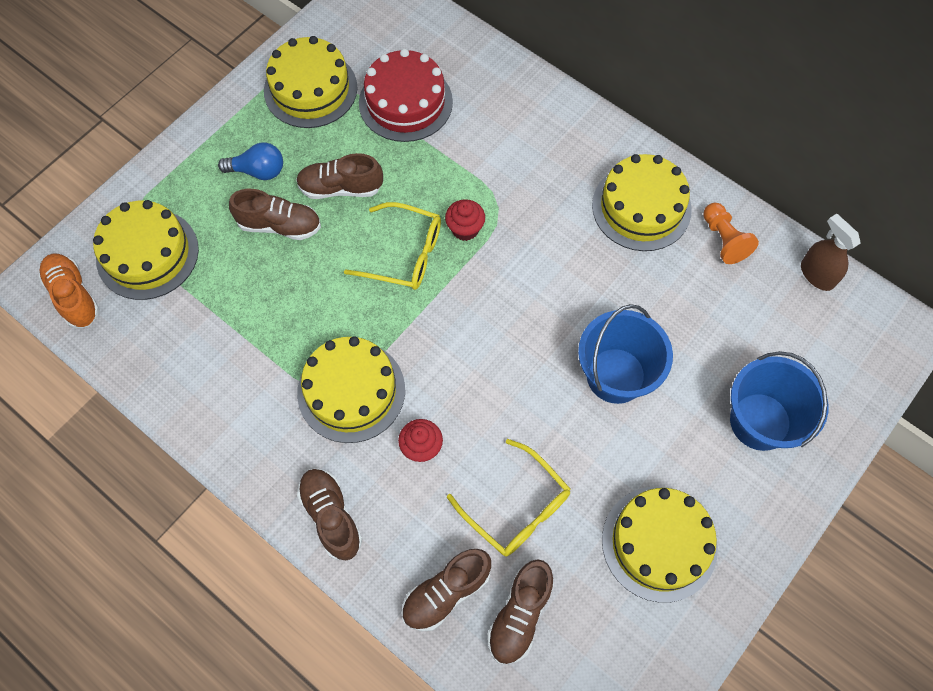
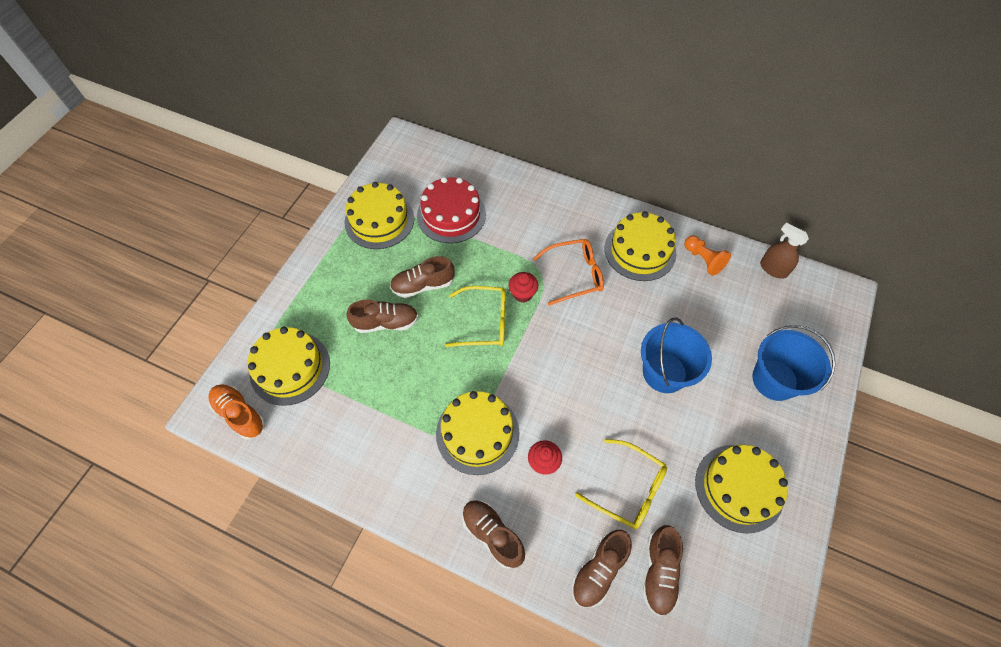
camera: 15 degrees left, 5 degrees down
(258, 171) = (357, 287): blue light bulb -> none
(541, 220) = (574, 275): none -> orange glasses

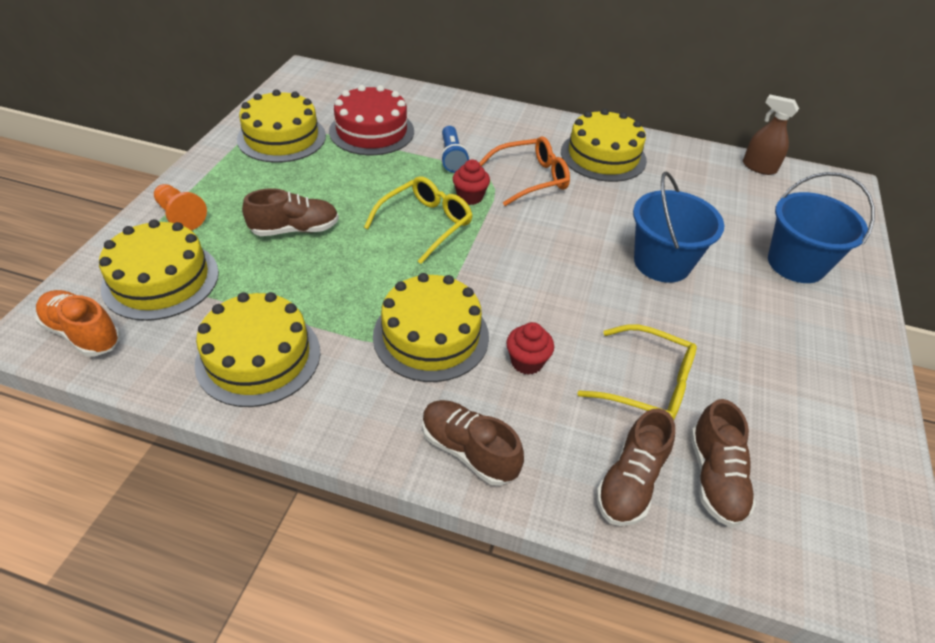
camera: 10 degrees left, 15 degrees down
(423, 285) = (342, 193): brown shoe -> none
(484, 322) = (425, 224): yellow glasses -> yellow glasses turned 45 degrees counterclockwise
(513, 248) = (452, 157): none -> blue flashlight
(703, 260) = (678, 162): orange pawn -> orange pawn (180, 216)
(739, 488) = (790, 373): yellow cake -> yellow cake (258, 357)

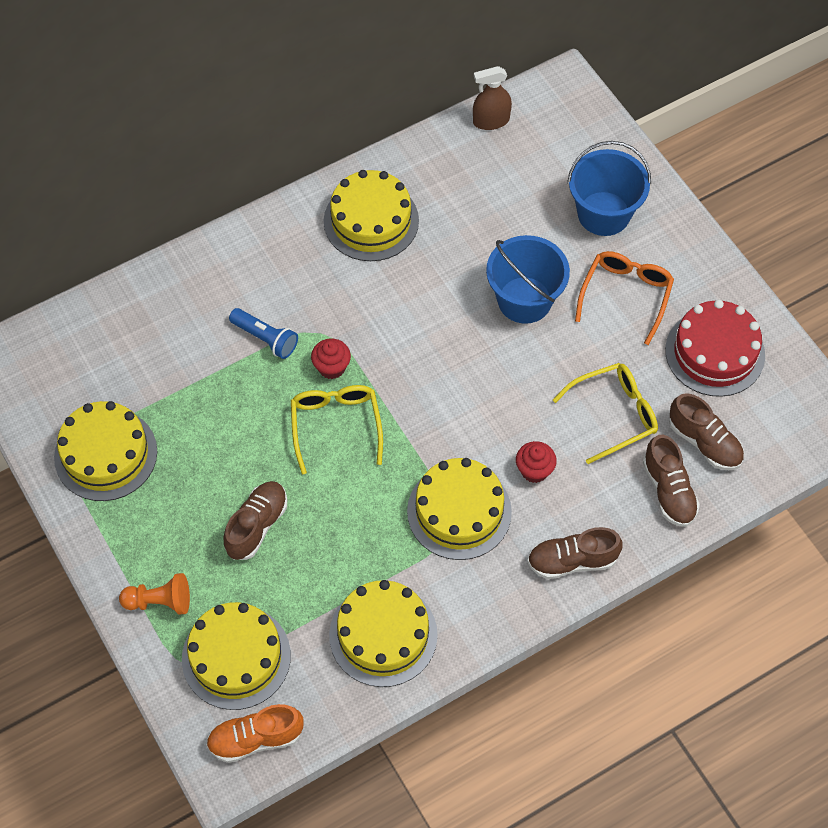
camera: 45 degrees left, 15 degrees up
(371, 131) = (164, 373): red cake -> red cake (715, 352)
(530, 178) = (349, 302): orange glasses -> orange glasses (625, 296)

